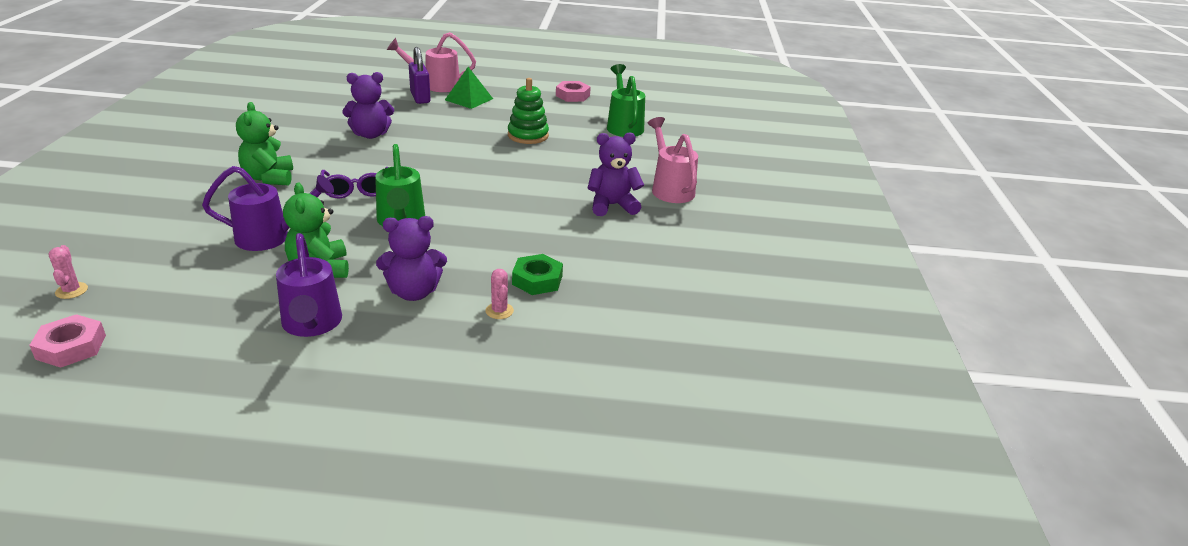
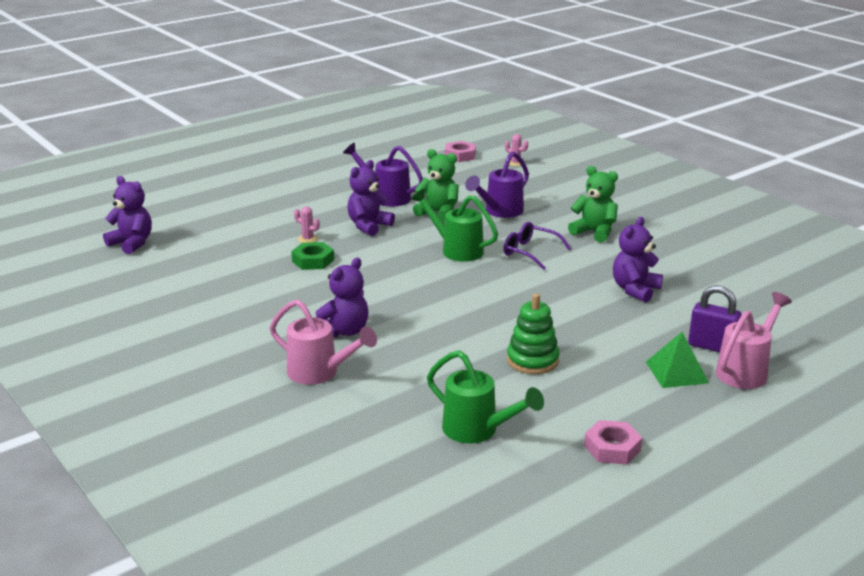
camera: 140 degrees right, 5 degrees down
(704, 428) = (132, 243): none -> purple teddy bear

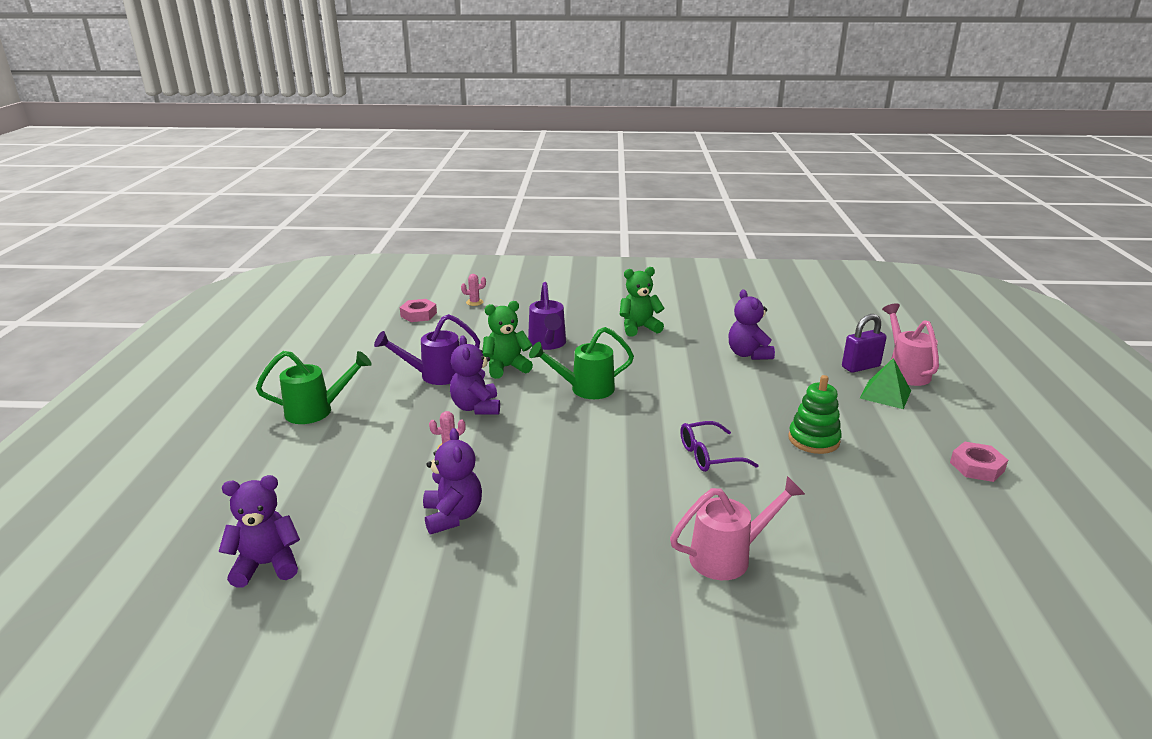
camera: 50 degrees left, 0 degrees up
(313, 261) = (498, 464): green nut -> none
(344, 331) = (661, 507): purple teddy bear -> purple teddy bear (453, 516)
(478, 431) = (907, 515): green watering can -> green watering can (317, 411)
(530, 252) = (634, 363): purple glasses -> purple glasses (708, 455)

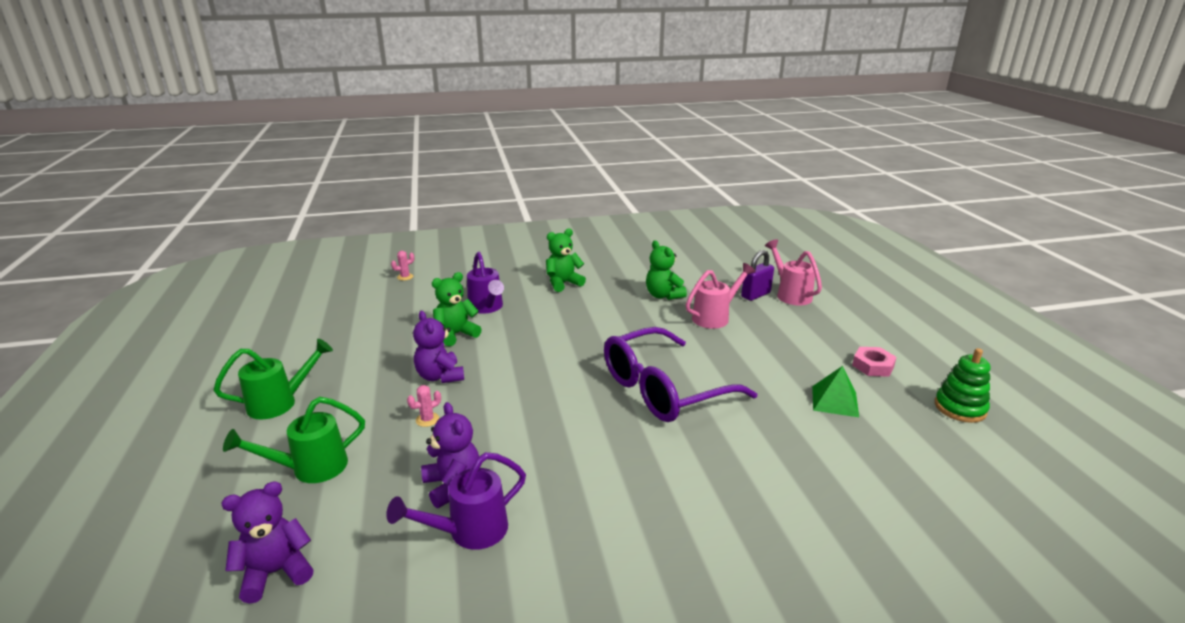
camera: 15 degrees left, 0 degrees up
(418, 314) = (354, 294): pink nut -> none
(434, 376) = (389, 351): purple watering can -> purple watering can (469, 532)
(585, 389) = (535, 345): green watering can -> green watering can (310, 468)
(708, 455) = (663, 389): purple glasses -> purple glasses, size x2.09
(729, 556) = (713, 477): pink watering can -> pink watering can (715, 317)
(748, 354) = (663, 295): purple teddy bear -> green teddy bear
(813, 440) = (742, 362): green stacking toy -> green stacking toy (960, 408)
(885, 394) = (783, 315): green pyramid -> green pyramid (835, 401)

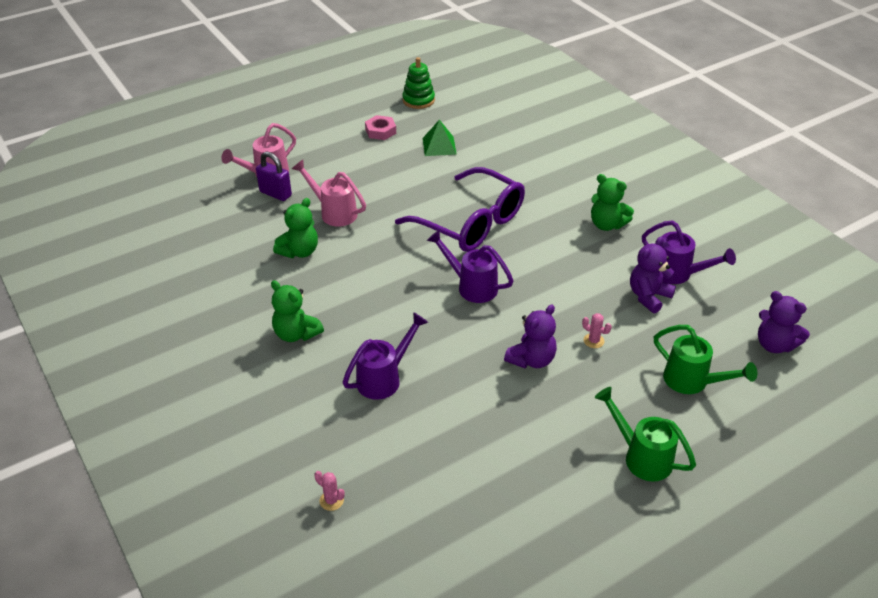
camera: 110 degrees left, 15 degrees up
(456, 334) = (453, 380): green teddy bear -> green teddy bear (607, 224)
(561, 367) = (471, 286): none -> purple watering can

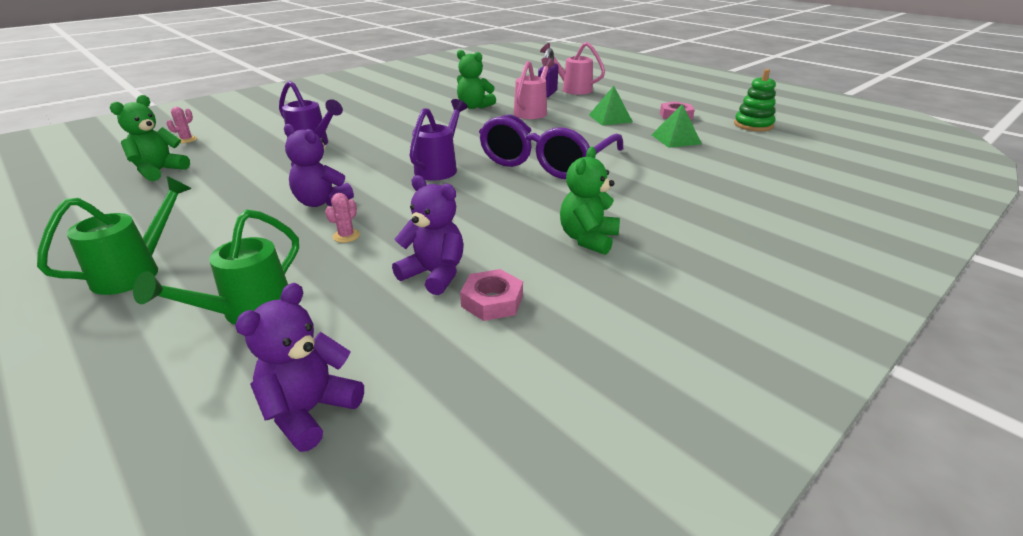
camera: 80 degrees right, 10 degrees down
(296, 334) = (372, 115): green teddy bear -> green teddy bear (159, 171)
(374, 168) = (610, 118): none -> green pyramid
(678, 274) = (492, 301): purple watering can -> pink nut

